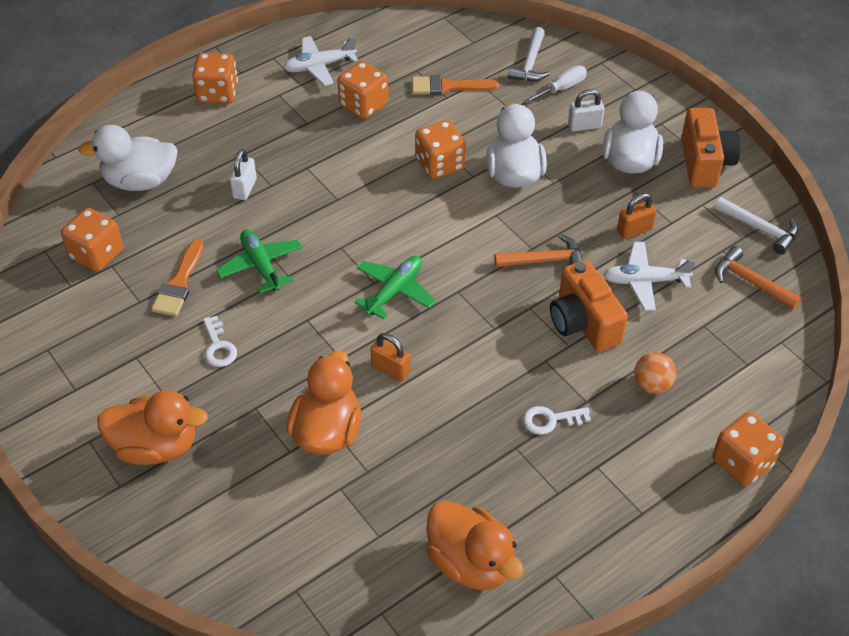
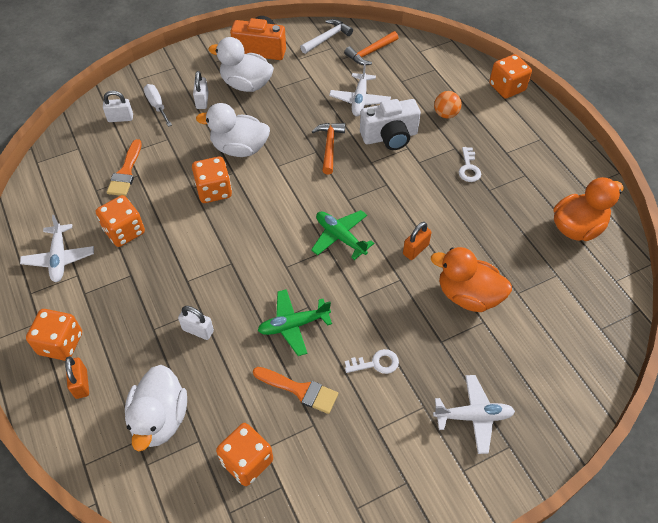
camera: 80 degrees left, 5 degrees up
(156, 446) = (473, 416): orange duck -> white plane
(530, 63) = (120, 118): white hammer -> white padlock
(583, 323) = (390, 137): orange camera -> white camera
(634, 230) = (313, 95): orange padlock -> orange padlock (81, 384)

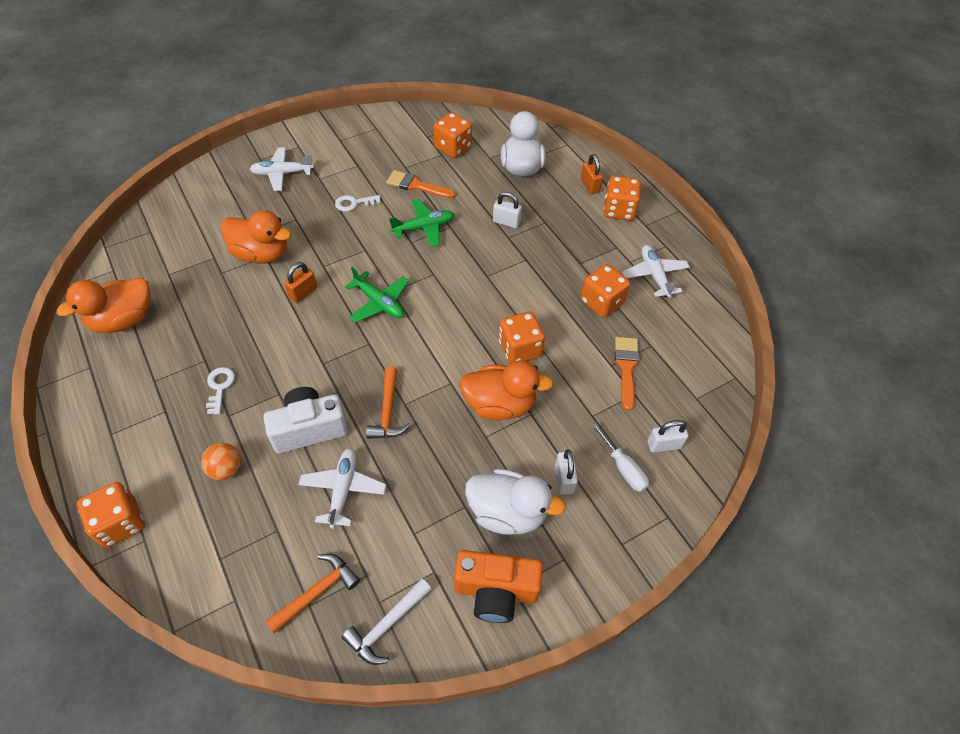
camera: 175 degrees right, 0 degrees up
(239, 148) = (500, 404): white duck -> orange duck

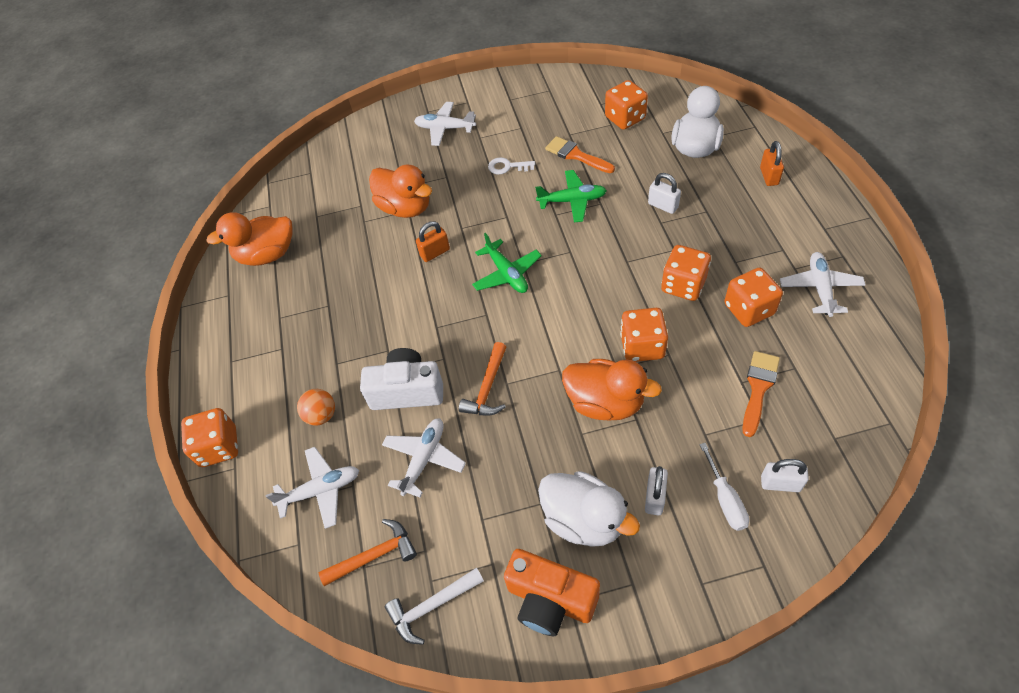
camera: 25 degrees right, 0 degrees up
(220, 387) = (335, 334): white key -> none
(245, 542) = (320, 490): none -> white plane
(618, 210) = (796, 208): orange dice -> orange dice (683, 285)

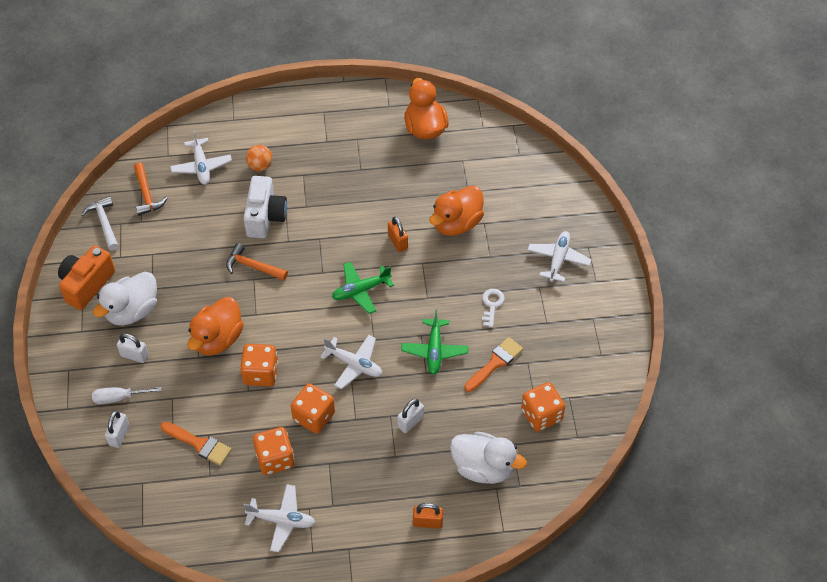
camera: 90 degrees right, 0 degrees up
(219, 447) = (252, 110): orange dice -> none
(424, 459) = (206, 224): white plane -> white plane (354, 364)

